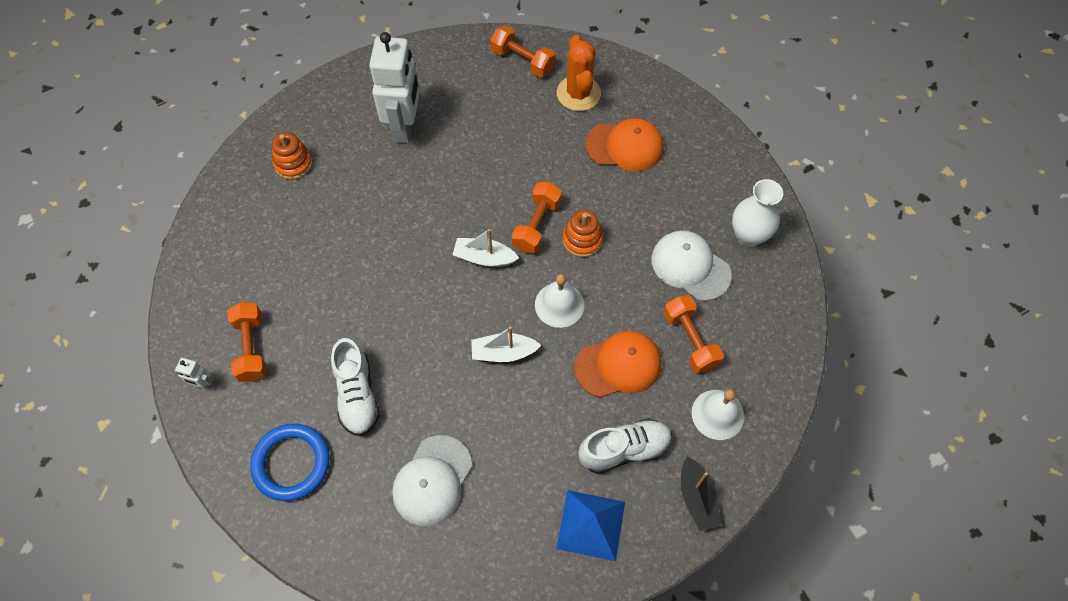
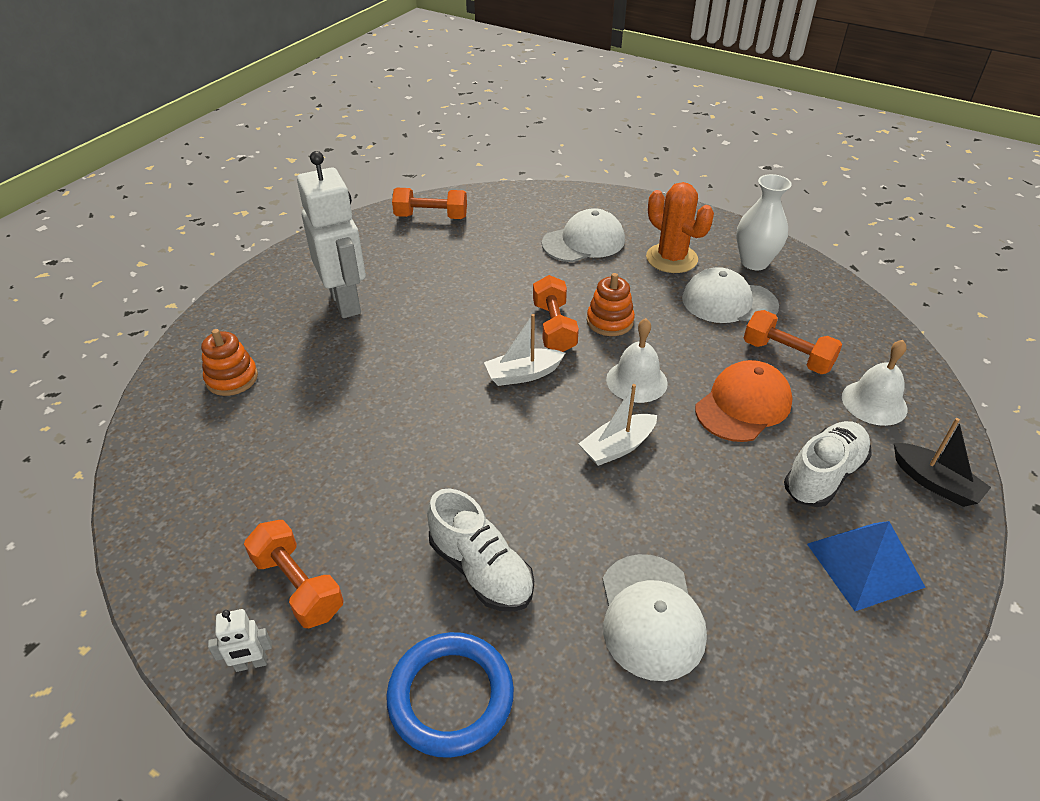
camera: 30 degrees left, 20 degrees down
(578, 93) = (506, 221): orange cactus -> orange cactus (671, 258)
(624, 146) = (583, 242): orange cap -> white cap

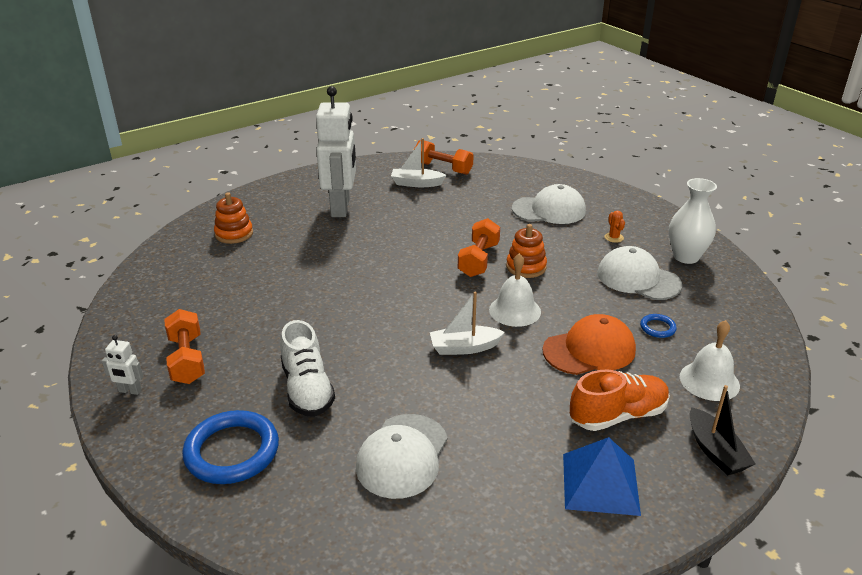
camera: 25 degrees right, 10 degrees down
(523, 374) = (431, 283): white boat -> white boat (416, 183)
(671, 258) = (614, 237): orange cactus -> orange cactus, size x0.42
(787, 356) = (657, 328): orange dumbbell -> blue ring
(823, 475) = (618, 415): white shoe -> orange shoe

